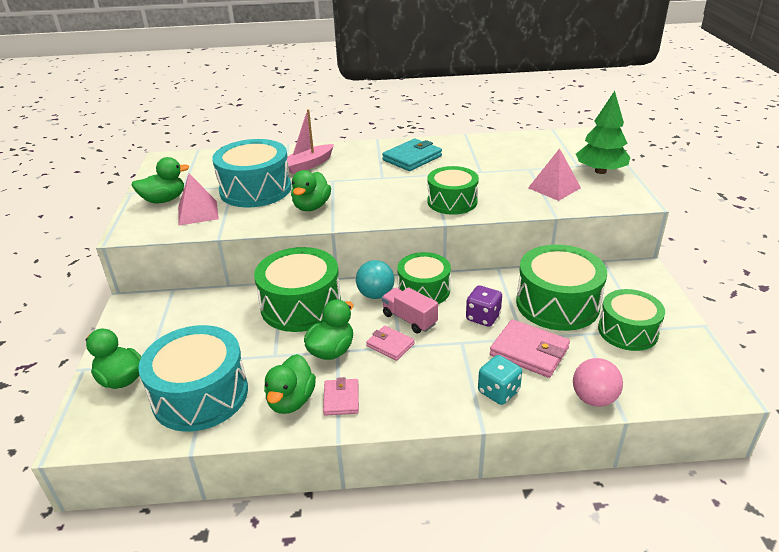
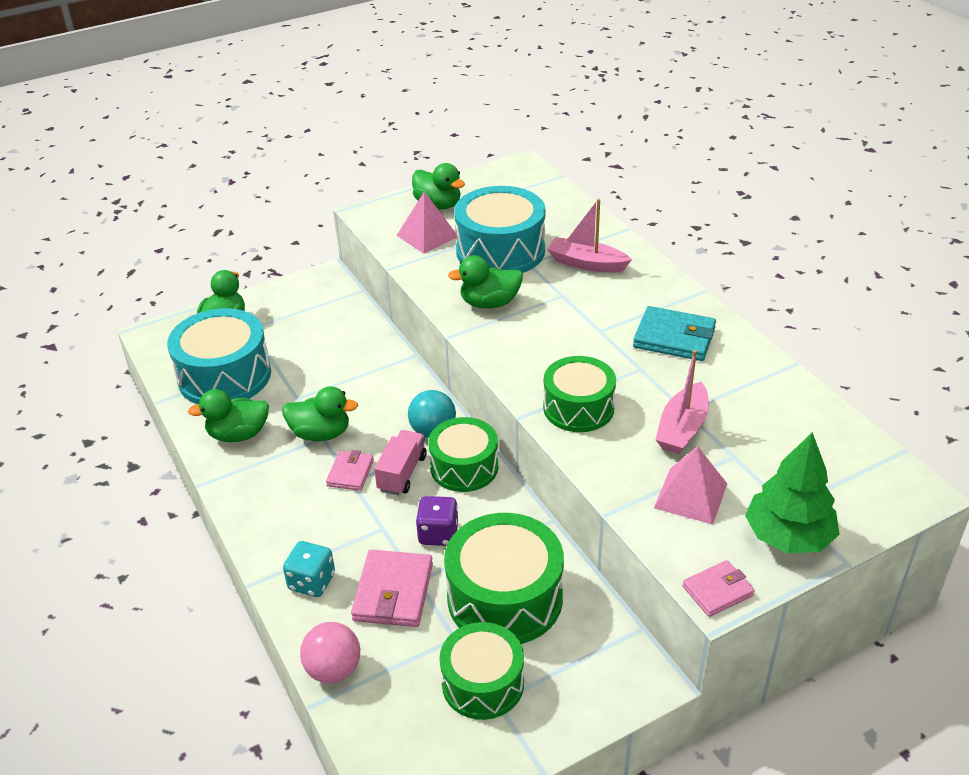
camera: 65 degrees right, 5 degrees up
(301, 305) = (383, 384): green drum -> none
(341, 399) = (254, 467): pink wallet -> pink wallet (717, 591)
(496, 176) = (682, 428): none -> pink boat

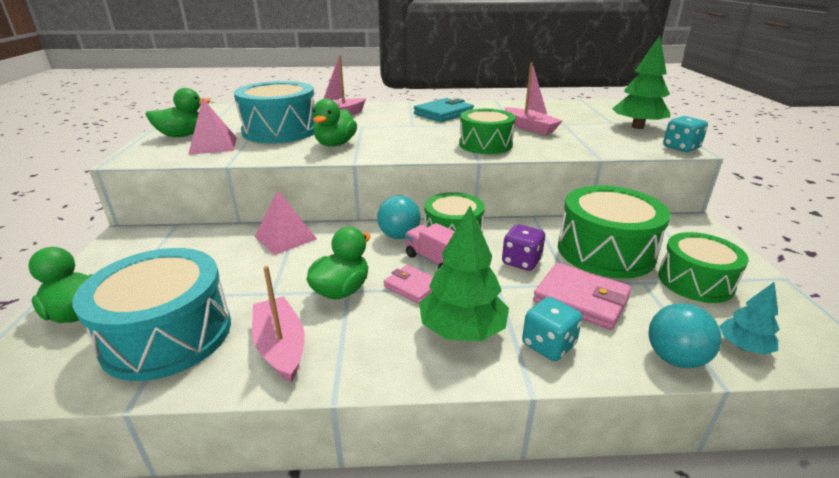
camera: 65 degrees left, 10 degrees down
(238, 435) = (280, 346): green duck -> pink boat
(305, 524) = (462, 330): none -> green tree
(333, 670) = (675, 358): pink ball -> turquoise ball
(377, 722) = (743, 346): none -> turquoise tree
(691, 495) = (592, 137): pink pyramid -> pink pyramid (285, 237)
(717, 591) = (680, 148): pink wallet -> turquoise dice

